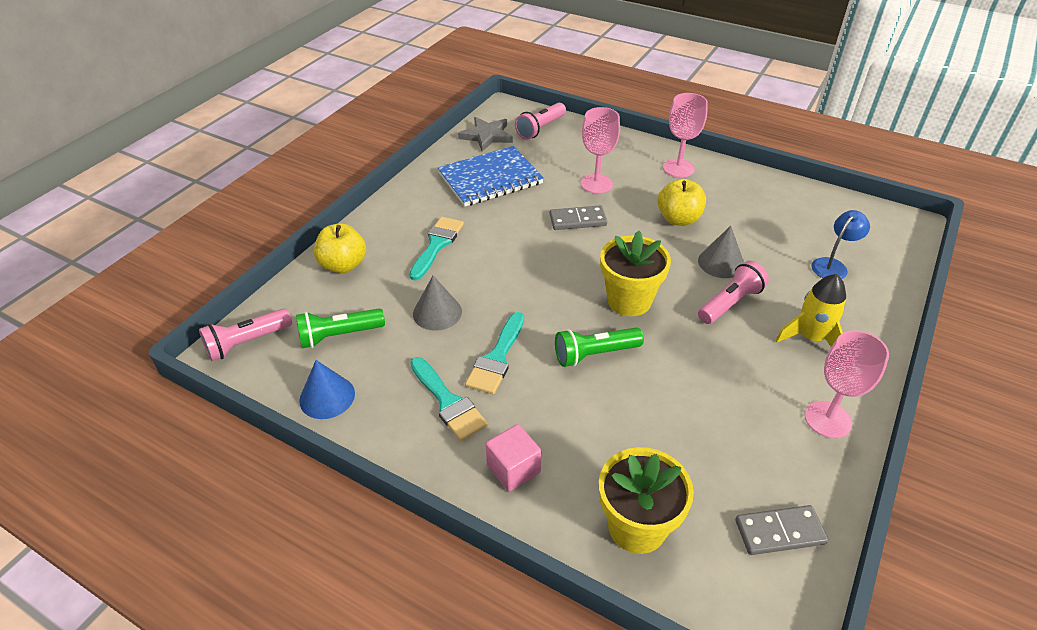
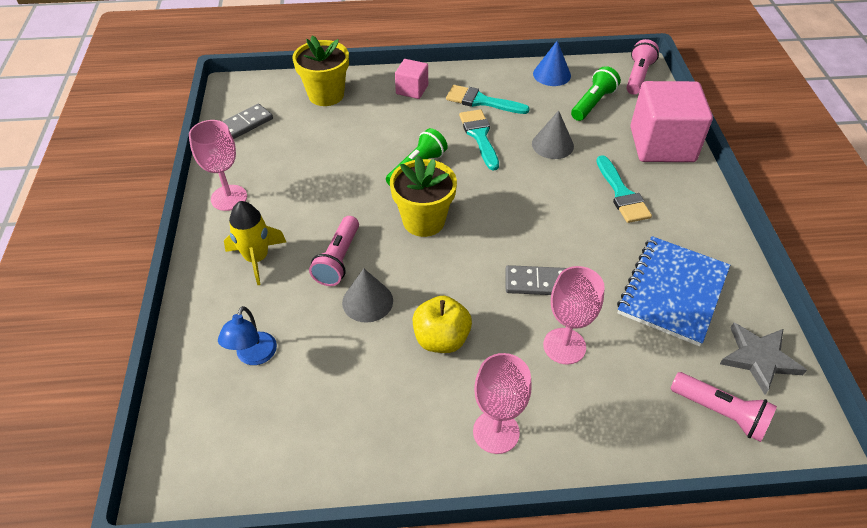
camera: 145 degrees right, 5 degrees up
(343, 265) = (662, 144): yellow apple -> pink cube
(540, 129) = (720, 413): pink flashlight -> pink flashlight turned 120 degrees clockwise
(577, 220) = (536, 283): grey domino -> grey domino turned 45 degrees clockwise

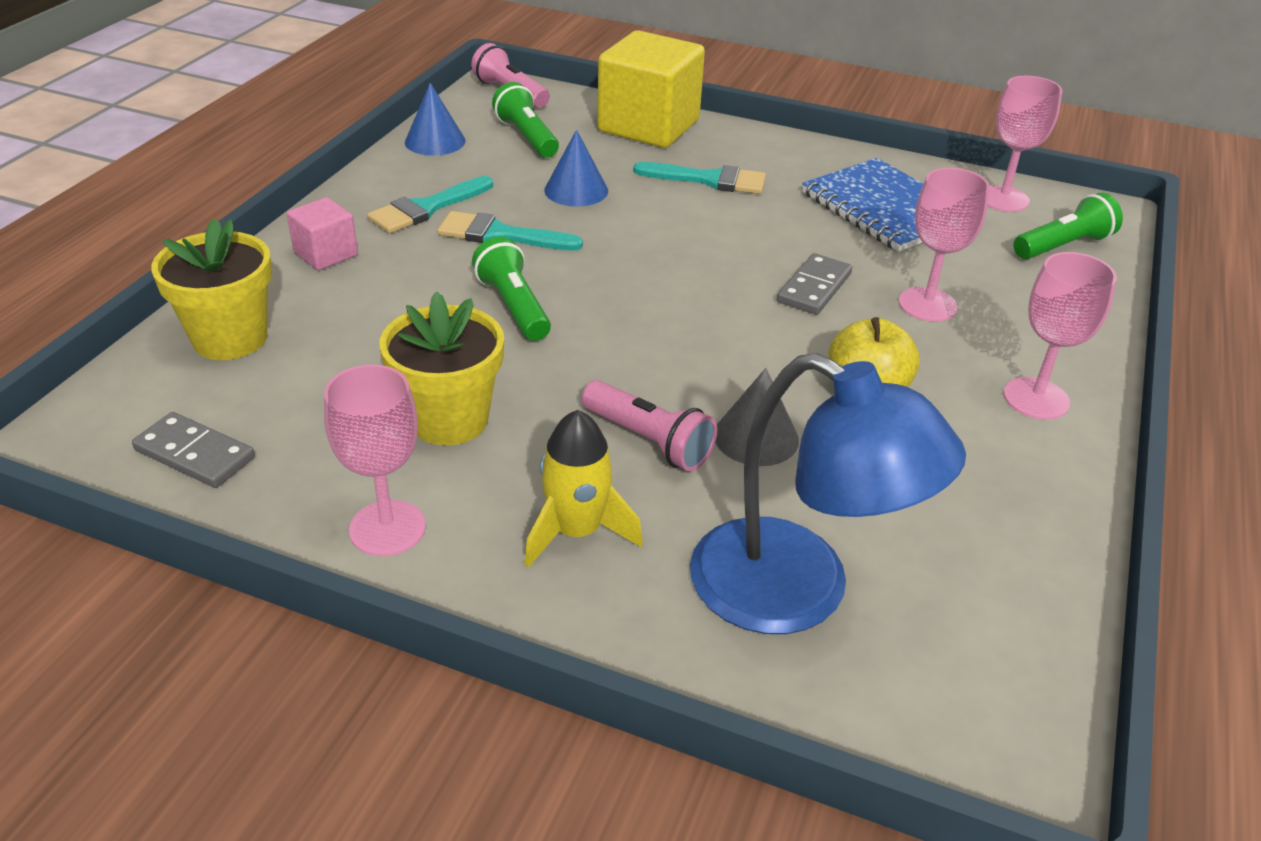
camera: 65 degrees left, 10 degrees down
(245, 124) = (194, 454): grey domino -> grey domino turned 45 degrees counterclockwise
(253, 356) = (798, 592): blue lamp -> blue lamp, size x2.14
(423, 221) = (632, 336): yellow flower pot -> yellow flower pot (449, 420)
(552, 145) = (576, 190): grey cone -> blue cone
(662, 144) = (648, 126): pink cube -> yellow cube
(720, 413) = (1063, 246): pink flashlight -> green flashlight
(759, 358) = (1003, 199): grey star -> pink goblet

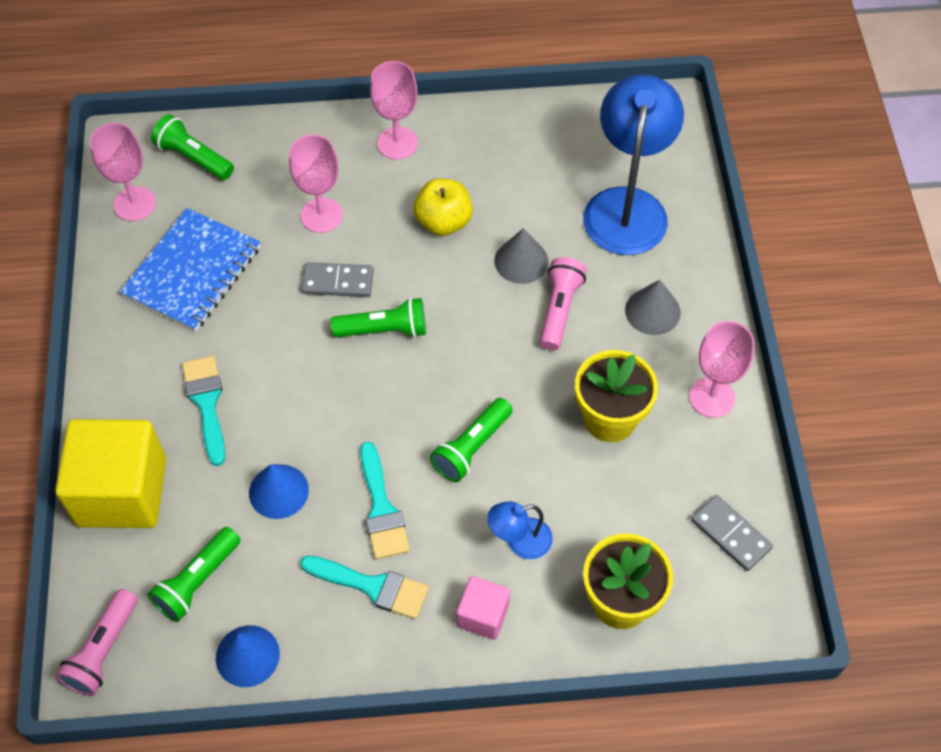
camera: 115 degrees left, 20 degrees up
(194, 454) = (731, 534): grey domino -> grey domino turned 45 degrees counterclockwise
(373, 300) = (519, 541): none -> blue lamp
(577, 531) = (652, 311): yellow rocket -> grey cone
(721, 298) = (384, 330): none -> green flashlight

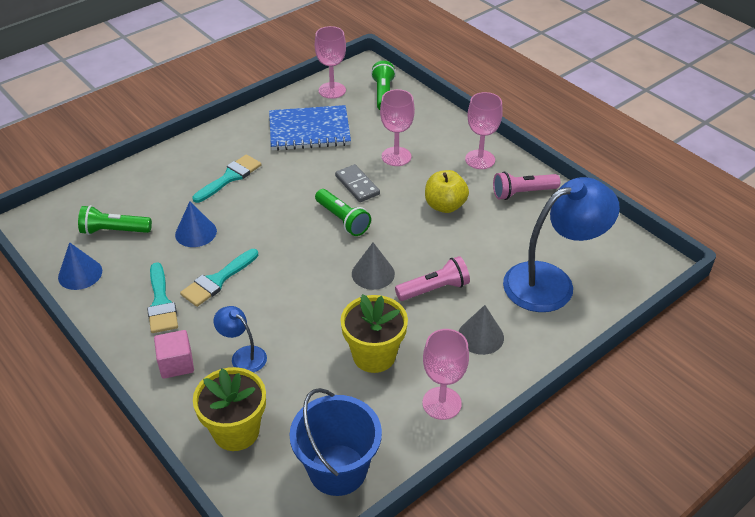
camera: 55 degrees right, 15 degrees down
(103, 651) = (48, 218): pink flashlight -> pink flashlight (522, 193)
(122, 492) = (149, 176): yellow cube -> none
(471, 448) = (293, 299): green flashlight -> none
(521, 261) = (453, 253): grey cone -> grey cone (373, 273)
(731, 534) = (337, 470): grey domino -> blue bucket

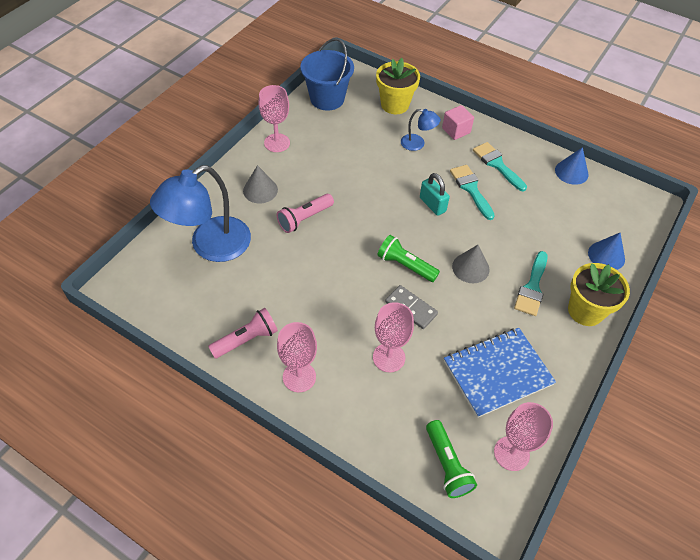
camera: 160 degrees right, 10 degrees up
(114, 231) = (581, 210): green flashlight -> none
(196, 232) = (517, 224): blue cone -> blue cone (606, 256)
(217, 280) = (471, 189): turquoise brush -> turquoise brush turned 45 degrees counterclockwise
(275, 273) = (432, 204): none -> turquoise padlock
(373, 273) = (357, 221): grey cone -> grey cone (470, 268)
(374, 355) = (331, 161): yellow flower pot -> yellow flower pot (585, 311)
(445, 206) = (319, 304): yellow apple -> none

